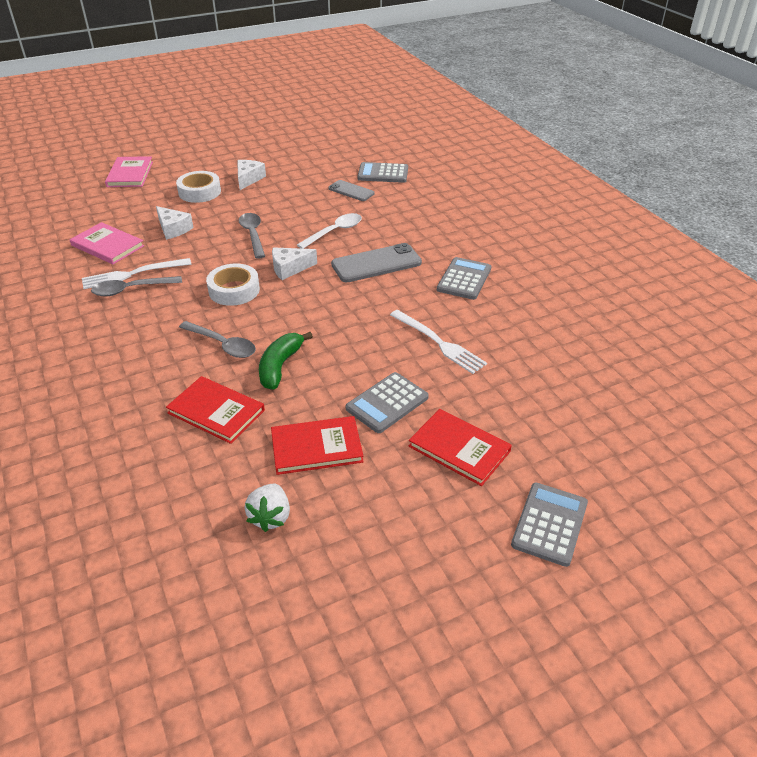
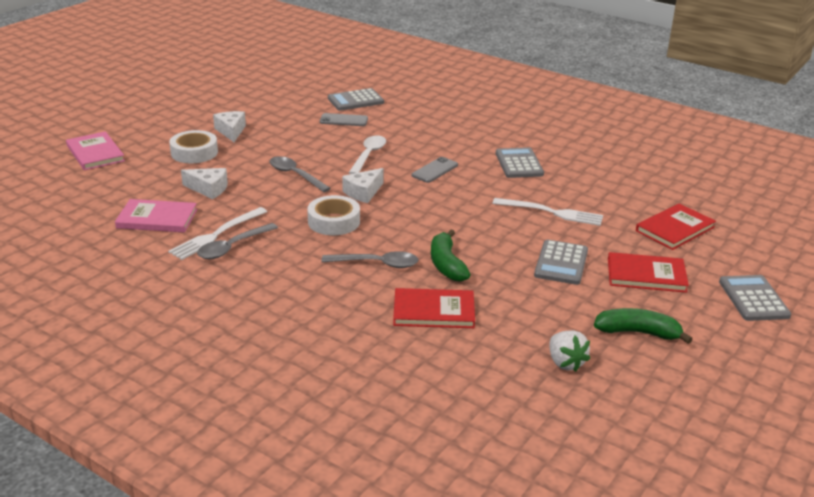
camera: 30 degrees left, 10 degrees down
(316, 447) = (544, 308): red book -> red book (675, 229)
(376, 263) = (434, 170): grey phone -> grey phone, size x0.61
(378, 513) = (638, 332): none -> green banana

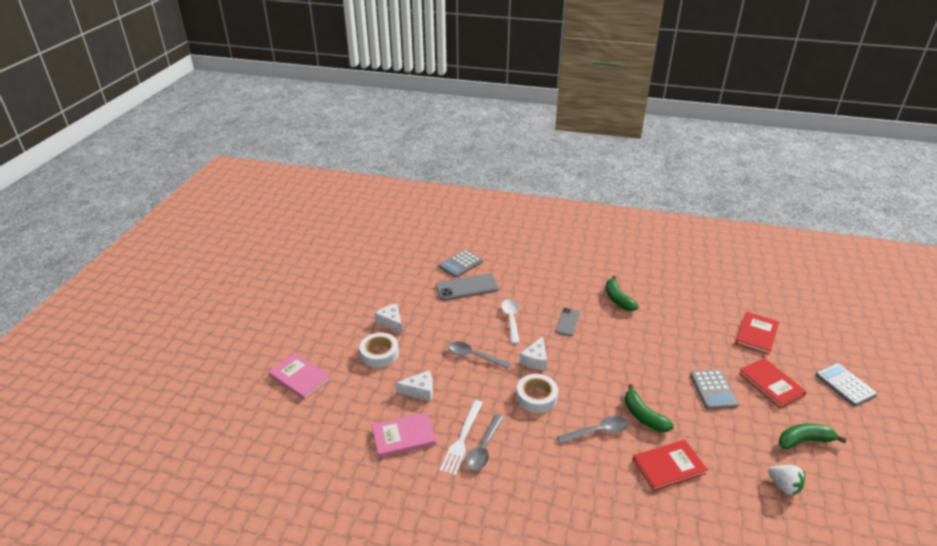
camera: 20 degrees left, 5 degrees up
(343, 120) = (467, 287): grey phone -> grey phone, size x1.64
(519, 164) = (618, 299): grey calculator -> green banana
(552, 212) = (672, 342): white fork -> none
(646, 275) = (771, 384): red book -> red book turned 75 degrees clockwise

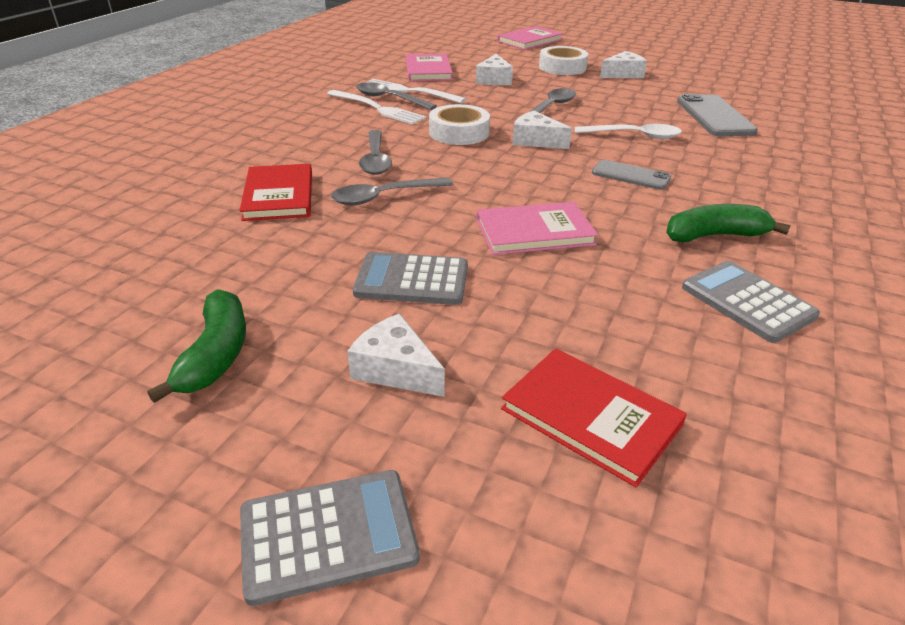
camera: 100 degrees right, 0 degrees up
(460, 264) = (781, 117): grey calculator -> grey calculator (747, 302)
(507, 451) = (377, 108): none -> white fork
(643, 416) = (385, 197): green banana -> grey spoon
(647, 354) = (534, 232): none -> pink book
(771, 384) = (395, 369): red book -> white cheese
(783, 486) = (153, 287): white strawberry -> none

